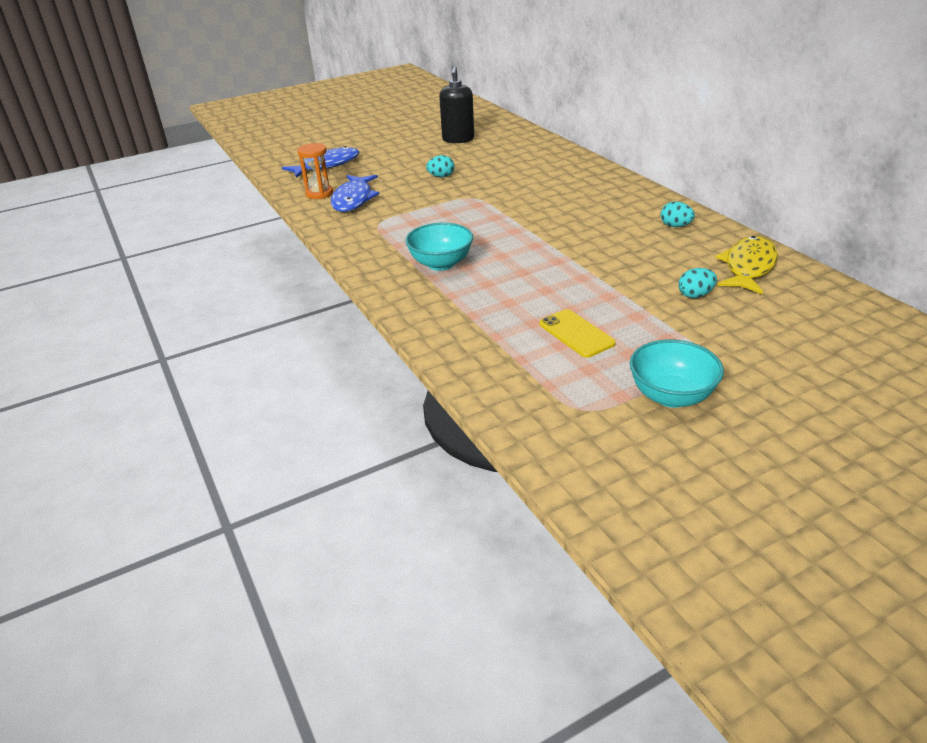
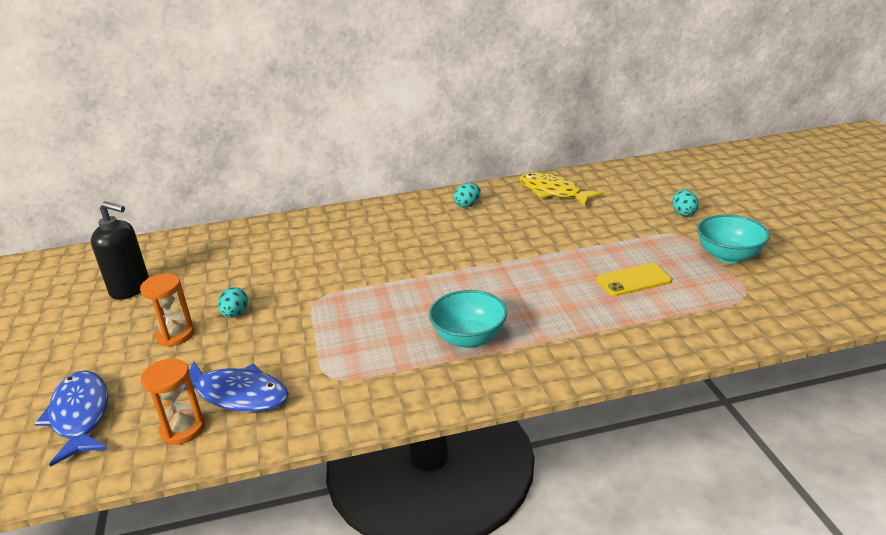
camera: 75 degrees left, 5 degrees down
(410, 166) = (175, 335): none -> orange hourglass
(695, 295) = (588, 220): turquoise egg -> turquoise egg (683, 213)

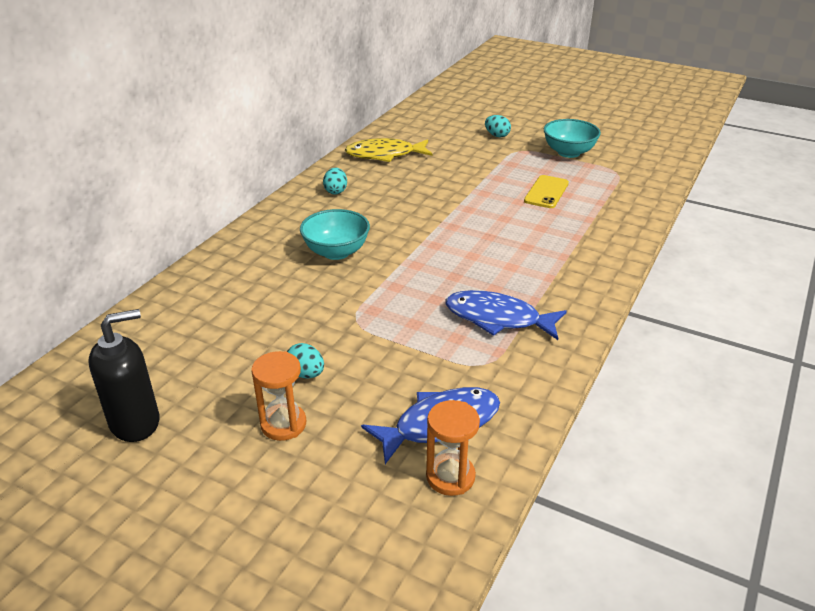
camera: 50 degrees left, 5 degrees up
(80, 416) = (336, 542): blue fish -> blue fish (498, 318)
(469, 338) = (522, 282): turquoise bowl -> turquoise bowl (336, 252)

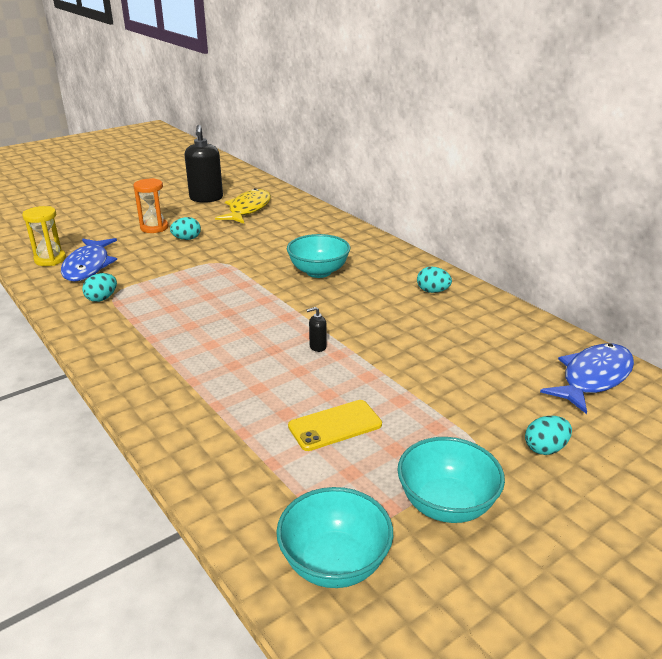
camera: 115 degrees right, 5 degrees down
(384, 155) = (511, 336): yellow fish -> yellow fish (248, 209)
(450, 477) = (50, 259): orange hourglass -> yellow hourglass
(467, 219) = (317, 347): none -> black soap dispenser
(498, 318) = (151, 314): blue fish -> blue fish (593, 378)
(500, 367) = (102, 298): none -> turquoise egg
(546, 192) = (335, 425): yellow phone -> yellow phone turned 75 degrees counterclockwise
(638, 170) = (334, 563): none -> turquoise bowl

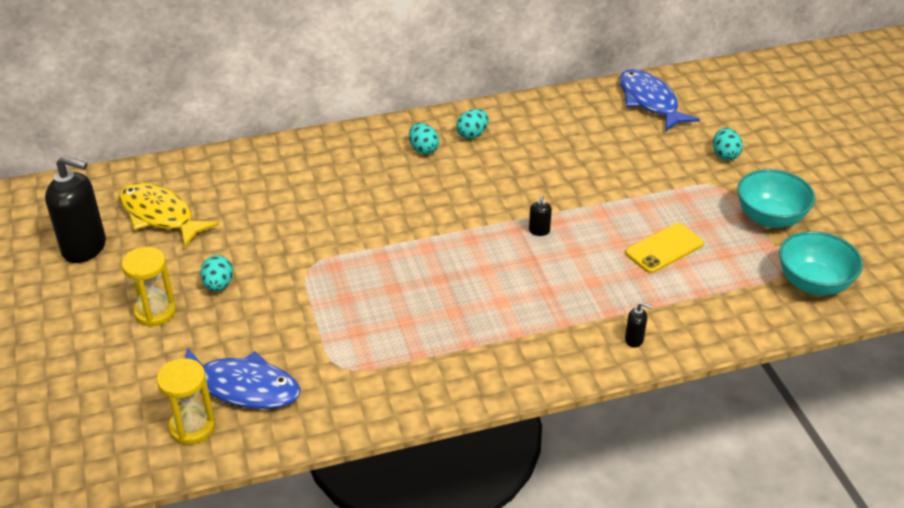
camera: 70 degrees left, 10 degrees up
(102, 298) = (348, 379): turquoise egg -> turquoise egg (423, 149)
(154, 228) = (155, 312): orange hourglass -> yellow hourglass
(181, 426) = (634, 340): none -> black soap dispenser
(318, 272) = (385, 196): turquoise bowl -> none
(335, 425) = (664, 248): yellow phone -> yellow phone turned 60 degrees clockwise

